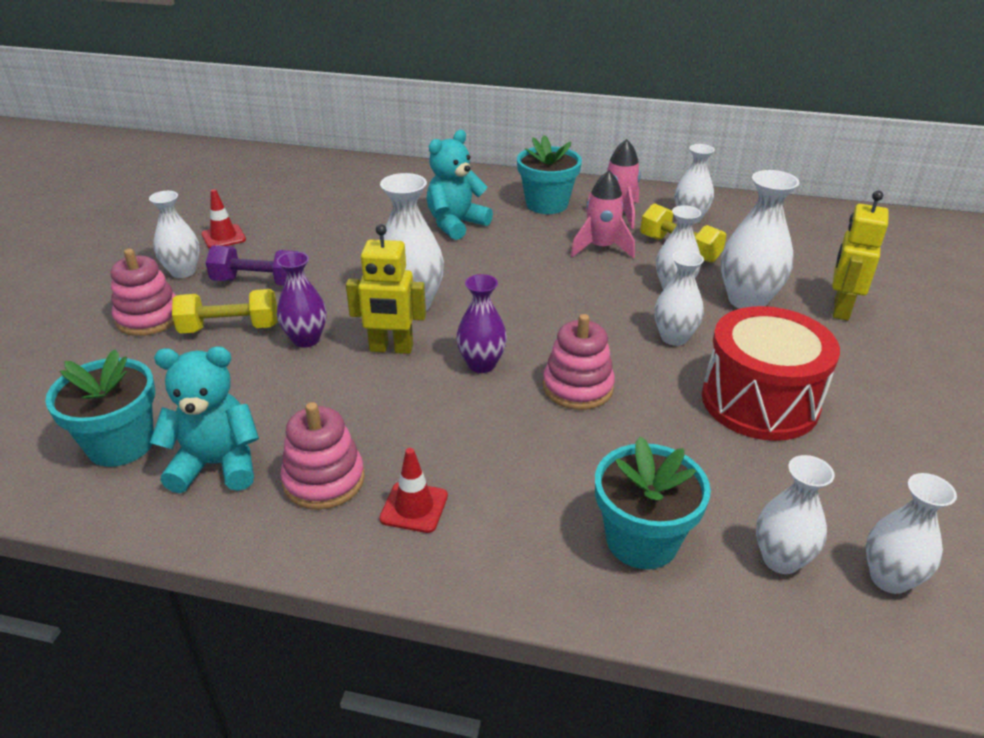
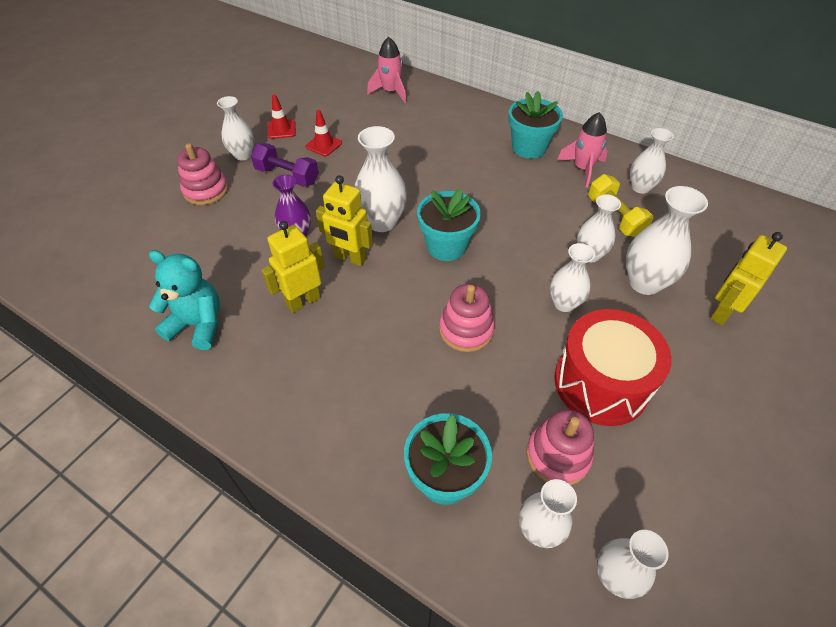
camera: 20 degrees right, 15 degrees up
(121, 444) = (149, 291): turquoise flower pot -> turquoise flower pot (446, 246)
(230, 328) = (252, 212): yellow dumbbell -> none
(324, 480) = (257, 358): pink stacking toy -> pink stacking toy (557, 455)
(354, 406) = (303, 301): none -> yellow robot
(414, 507) = (304, 398): red traffic cone -> red traffic cone (323, 145)
(456, 224) = (449, 153): turquoise teddy bear -> none
(481, 364) = (406, 289): purple vase -> none
(601, 248) = (550, 201): pink rocket -> pink rocket (391, 92)

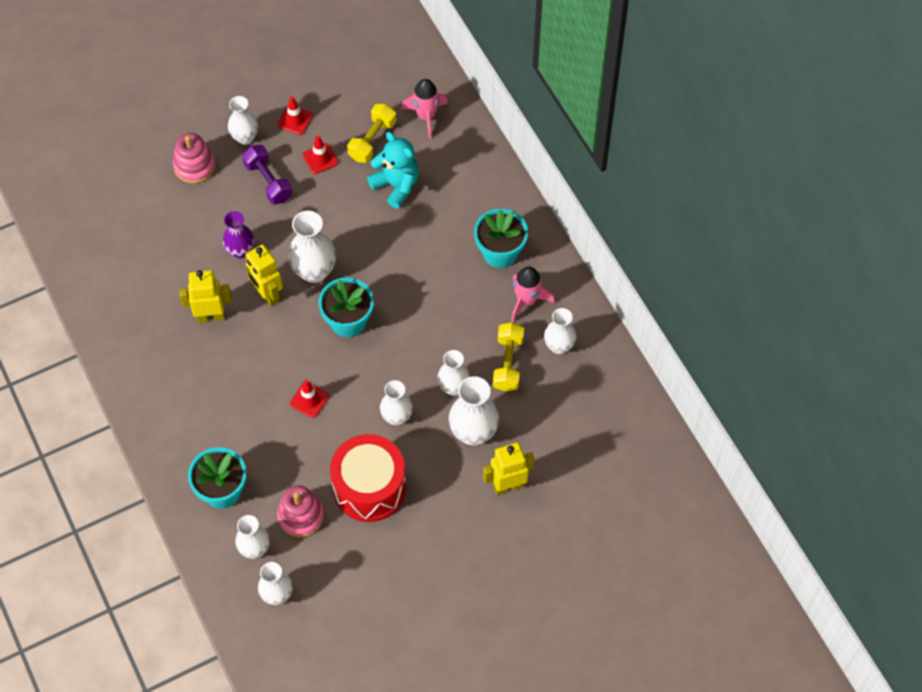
camera: 30 degrees right, 10 degrees up
(198, 325) = (129, 298): turquoise teddy bear -> turquoise teddy bear (396, 185)
(359, 119) = (372, 140): none -> yellow dumbbell
(466, 330) = (309, 400): pink stacking toy -> red traffic cone

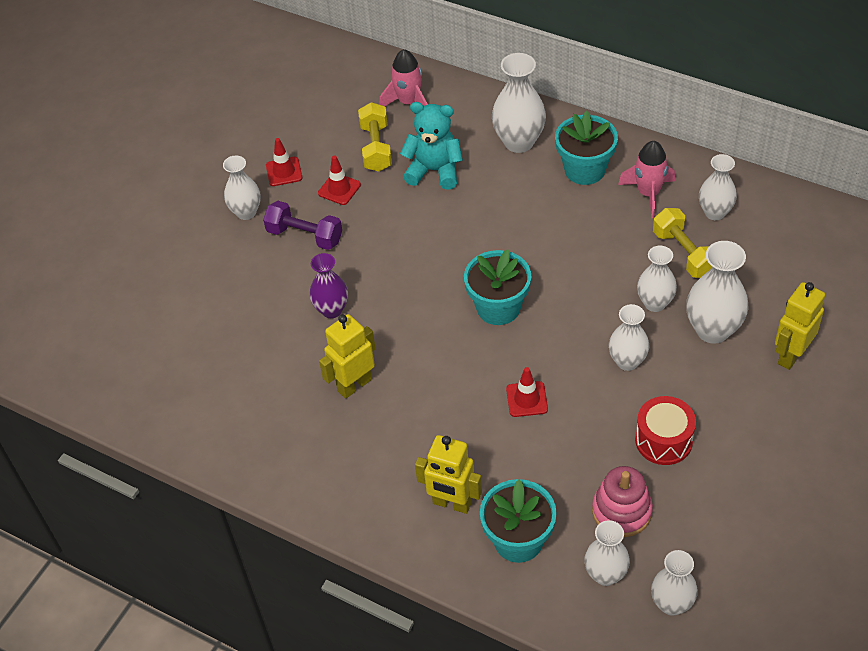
camera: 30 degrees left, 10 degrees down
(194, 166) = (215, 264): pink stacking toy -> none
(267, 294) = (395, 332): yellow robot -> yellow robot (452, 503)
(314, 271) = (423, 285): white vase -> white vase (519, 142)
(369, 487) = (663, 440): red drum -> red drum, size x0.62

